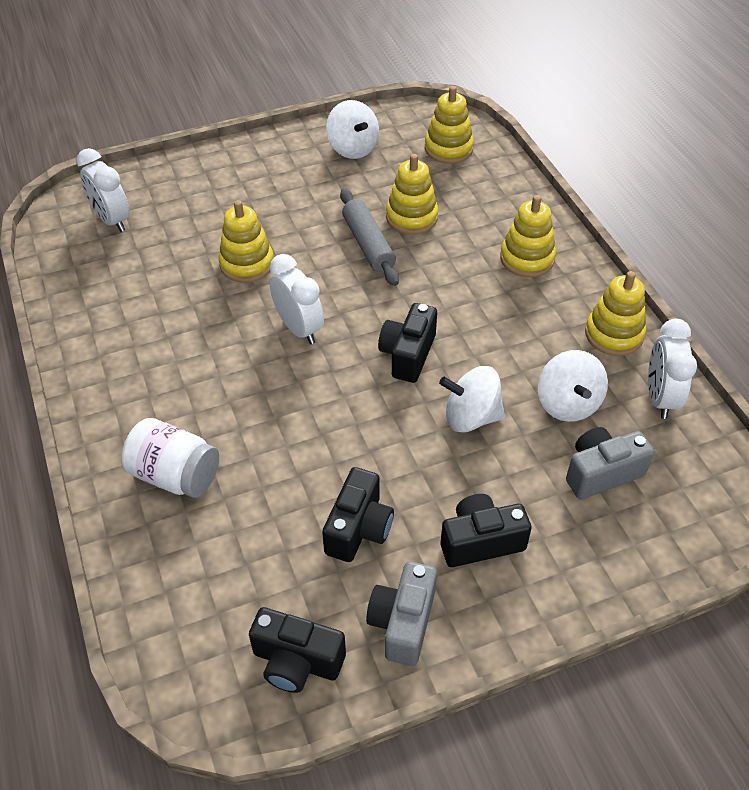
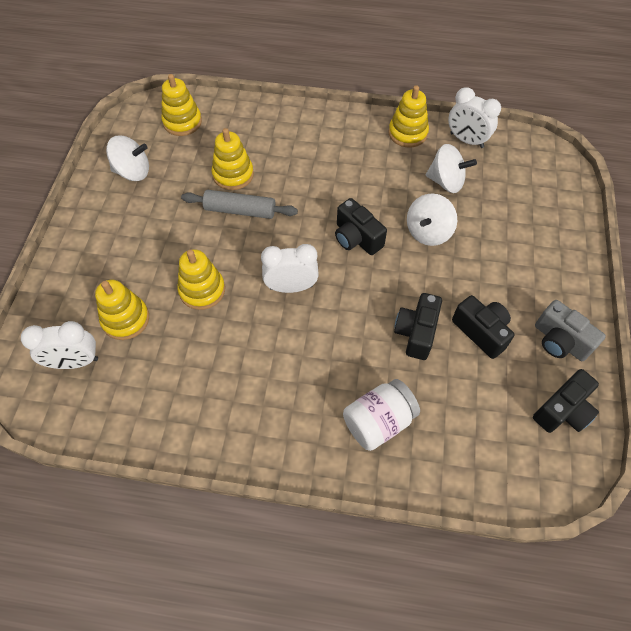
camera: 60 degrees left, 10 degrees up
(480, 541) = (522, 274): black camera -> black camera (416, 333)
(527, 259) = (318, 138): yellow stacking toy -> yellow stacking toy (125, 319)
(601, 473) = (504, 194): grey camera -> none

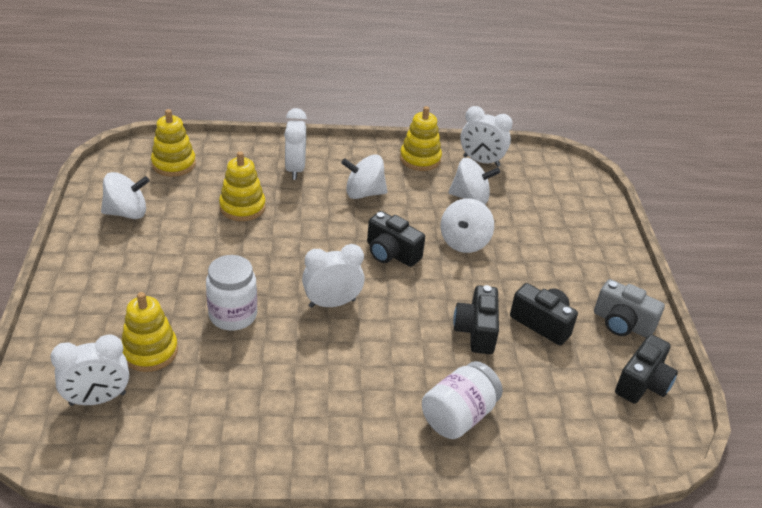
camera: 15 degrees left, 20 degrees down
(202, 290) = (233, 315): yellow stacking toy -> white jar
(240, 210) = (258, 239): grey rolling pin -> none
(288, 136) = (295, 169): none -> white clock
(346, 168) = (364, 193): none -> white spinning top

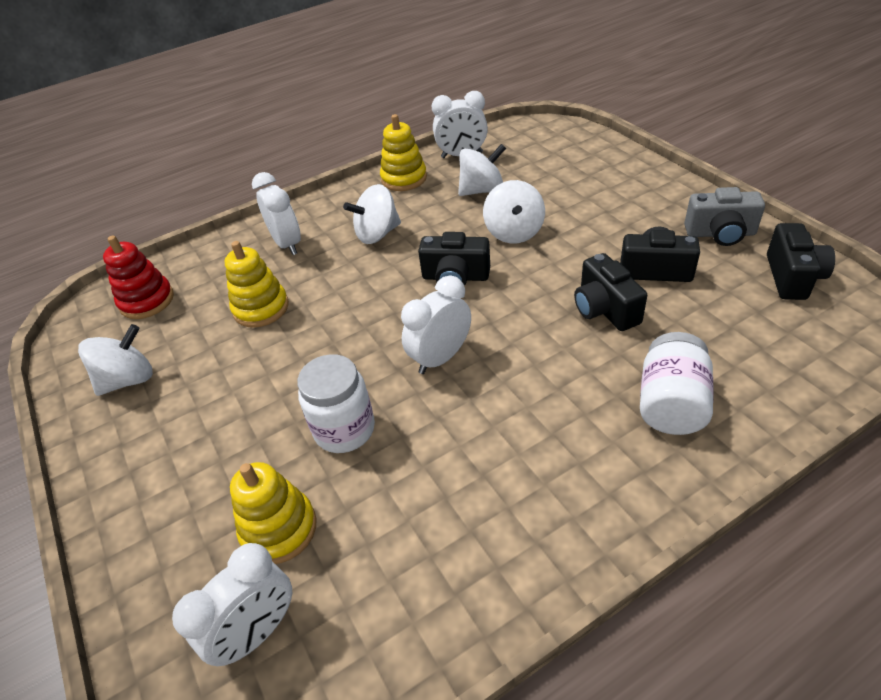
camera: 20 degrees left, 5 degrees up
(174, 164) = (147, 301): yellow stacking toy -> red stacking toy

